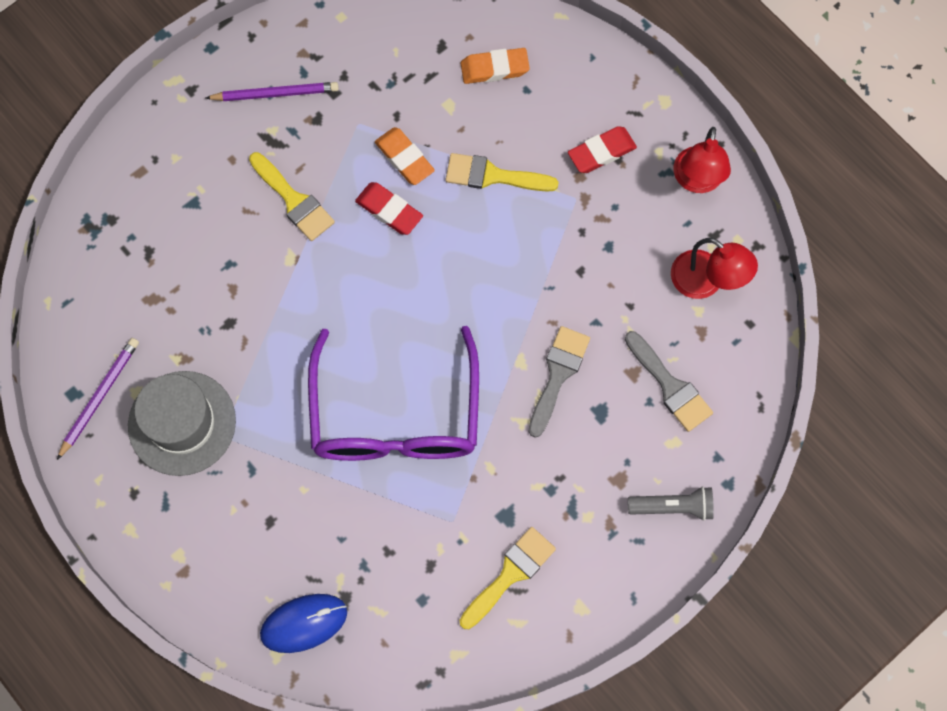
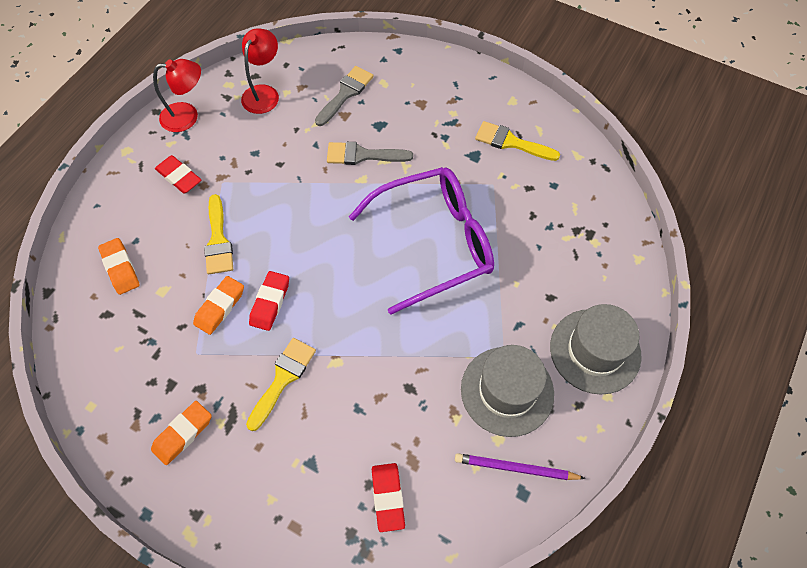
camera: 110 degrees left, 10 degrees down
(128, 263) = (388, 497): none -> red eraser
(184, 541) = (595, 351): none -> grey hat
(275, 94) = (183, 434): purple pencil -> orange eraser
(304, 623) = (608, 249): blue mouse -> none
(673, 506) = (425, 72): grey flashlight -> none

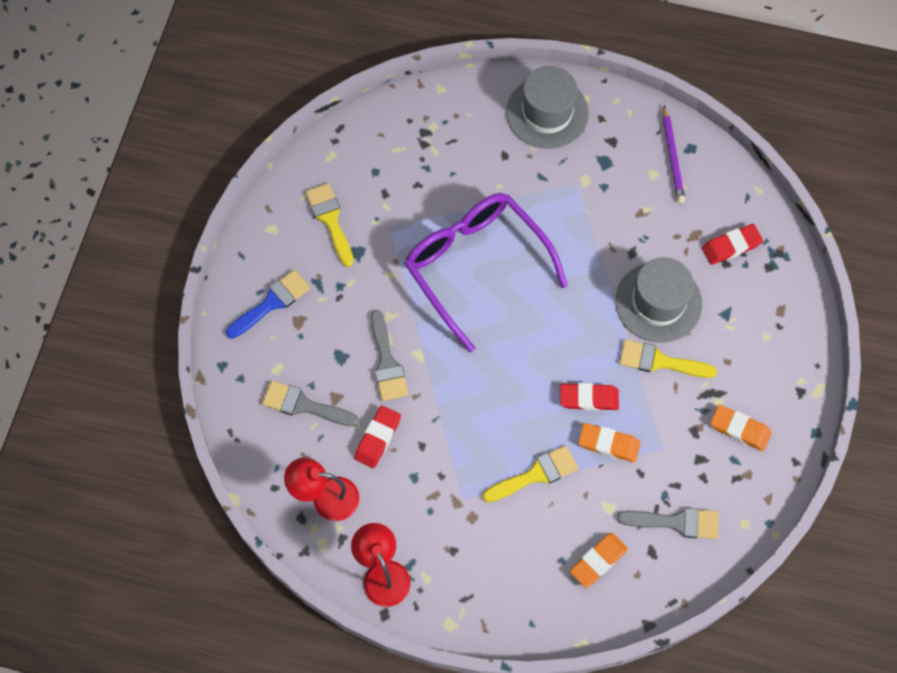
camera: 105 degrees left, 5 degrees up
(122, 343) = (676, 522): none -> grey brush
(179, 177) = (469, 548): red eraser -> red eraser (378, 438)
(443, 89) = (272, 303): none -> blue brush
(507, 391) = (608, 175): grey hat -> grey hat (658, 302)
(511, 142) = (330, 220): yellow brush -> yellow brush turned 150 degrees clockwise

